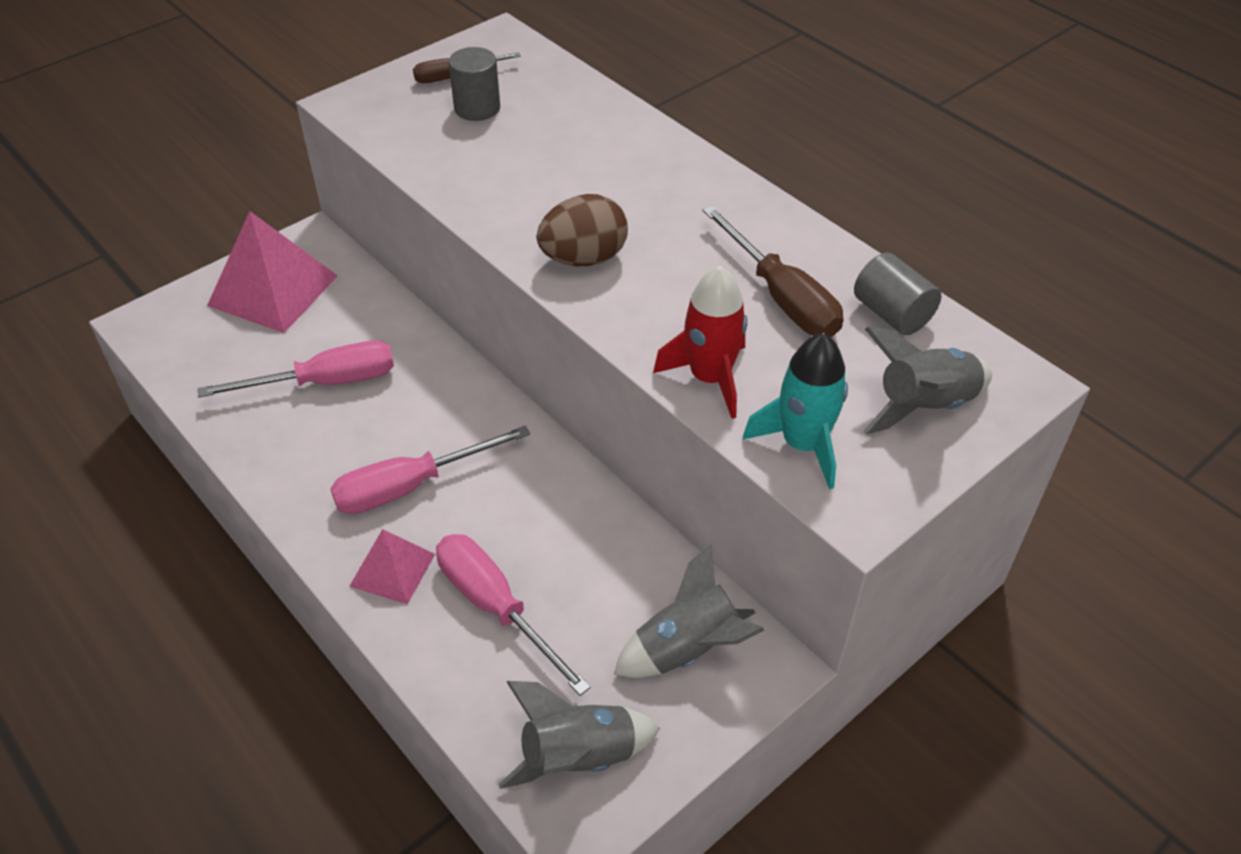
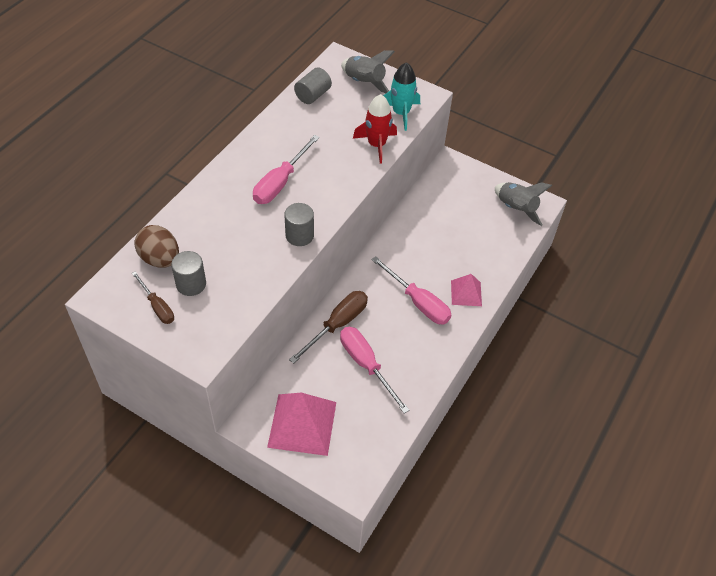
camera: 110 degrees left, 5 degrees up
(496, 607) = (466, 251): pink screwdriver -> pink screwdriver (280, 182)
(515, 227) = (299, 235): none -> grey cylinder
(583, 258) = (314, 203): brown egg -> brown egg (160, 259)
(687, 649) = (456, 187): grey rocket -> none
(781, 297) = (315, 130): brown screwdriver -> brown screwdriver (337, 325)

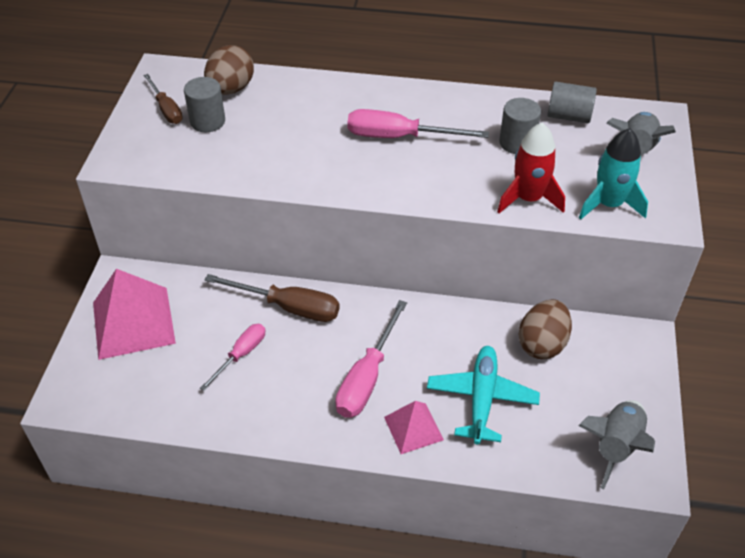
camera: 70 degrees right, 5 degrees down
(157, 306) = (166, 109): brown screwdriver -> brown screwdriver turned 60 degrees counterclockwise
(299, 235) = (325, 179): grey cylinder -> grey cylinder (517, 143)
(366, 365) = (241, 355): pink screwdriver -> pink screwdriver, size x0.62
(433, 208) = (542, 344): none -> brown egg
(459, 252) = (482, 398): none -> turquoise plane

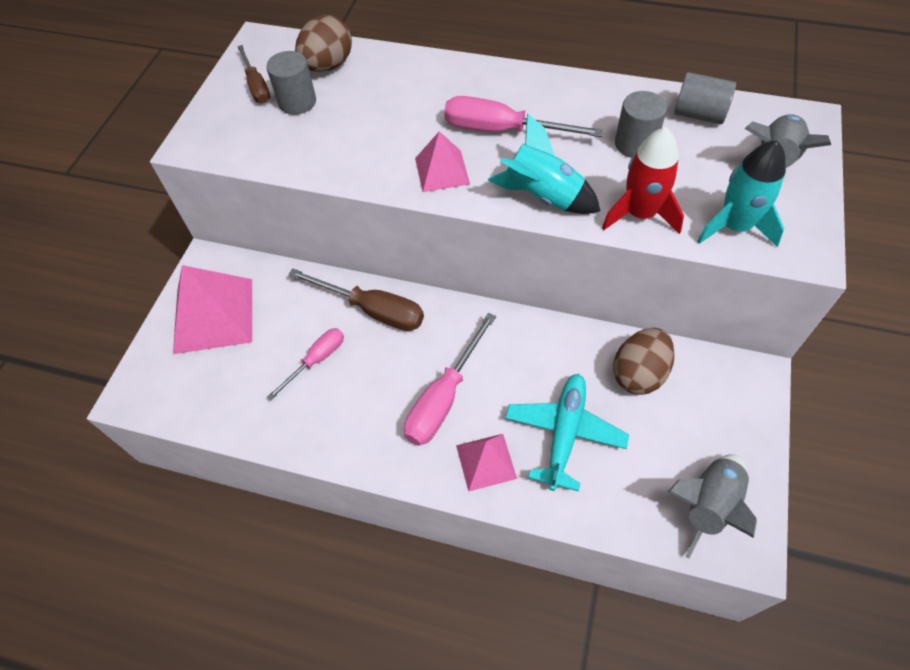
camera: 10 degrees right, 10 degrees up
(350, 173) = (442, 171): none -> pink pyramid
(443, 189) = (543, 196): none -> turquoise rocket

